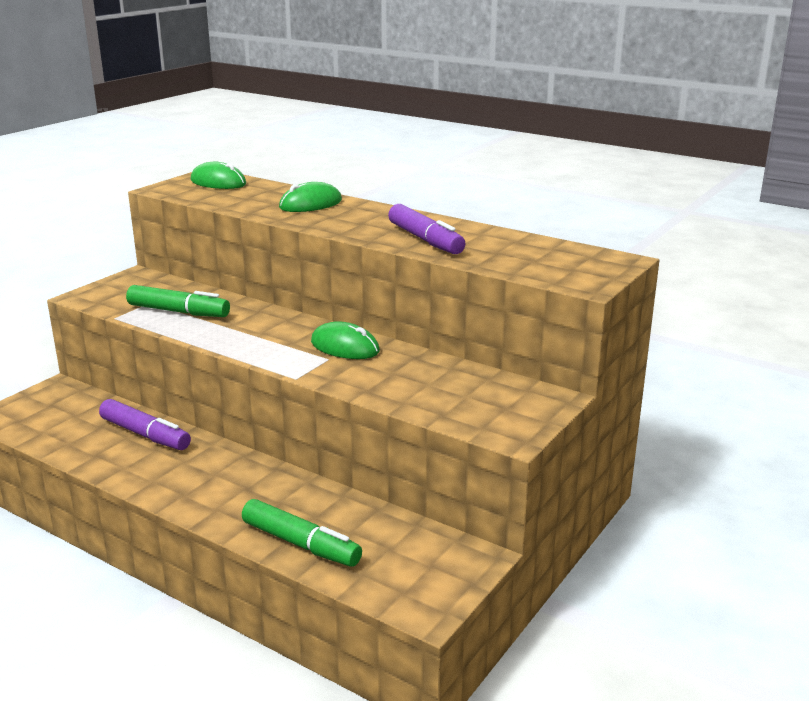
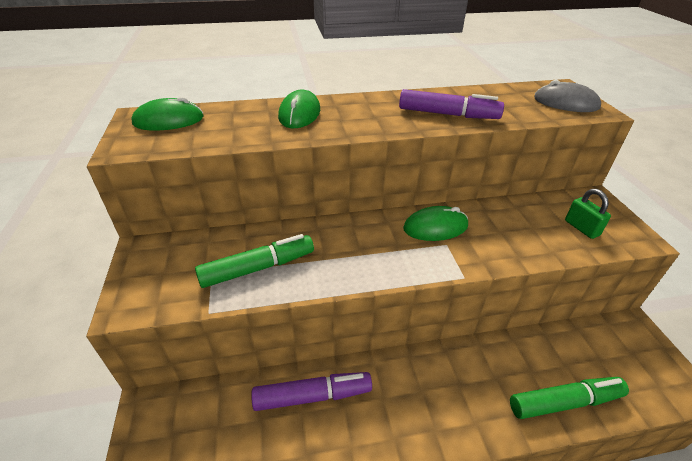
camera: 45 degrees left, 15 degrees up
(473, 404) = (581, 228): none -> green padlock
(571, 269) = (565, 103): none -> grey mouse

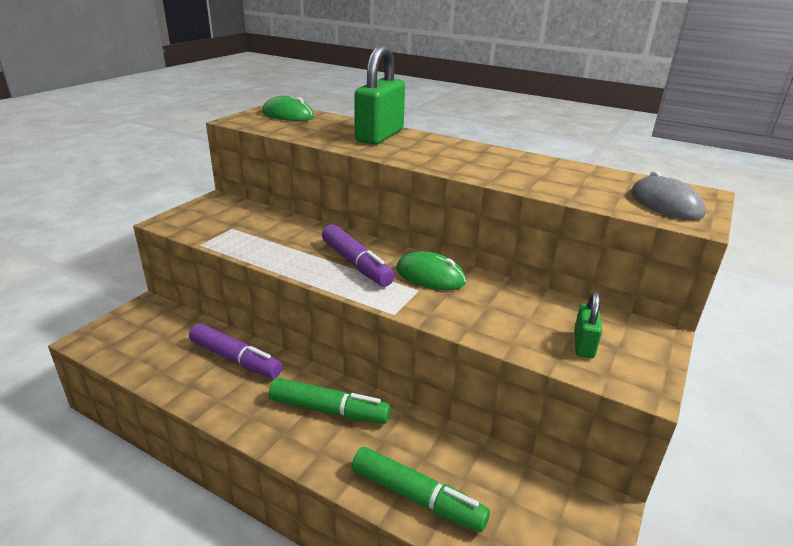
camera: 40 degrees right, 10 degrees down
(258, 268) = (261, 238): green marker -> green marker (329, 410)
(299, 114) = (379, 136): green mouse -> green padlock
(448, 114) = (505, 172): purple marker -> purple marker (356, 264)

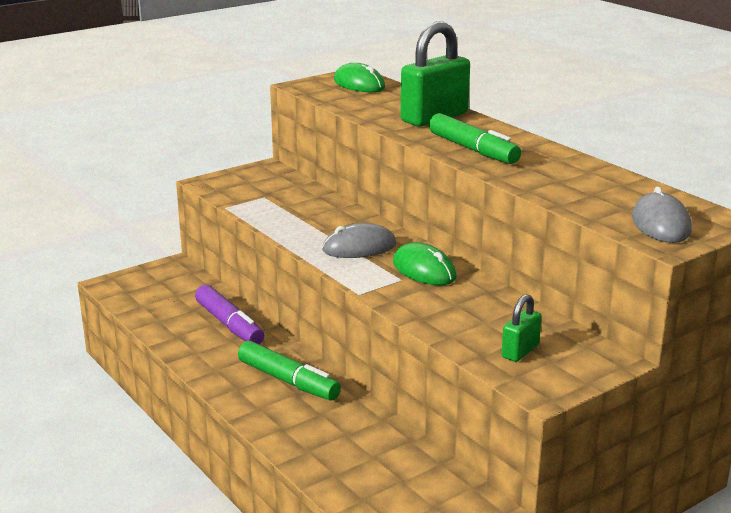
camera: 25 degrees right, 5 degrees down
(356, 264) = (359, 247): purple marker -> grey mouse
(417, 497) = (321, 457): green marker -> green marker (473, 150)

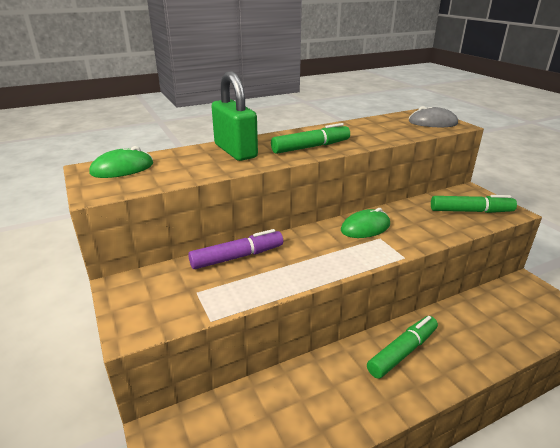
camera: 80 degrees left, 5 degrees up
(229, 325) = (306, 385): purple marker -> purple marker (237, 257)
(359, 247) = (325, 249): grey mouse -> none
(520, 351) = (471, 211): green padlock -> green marker

